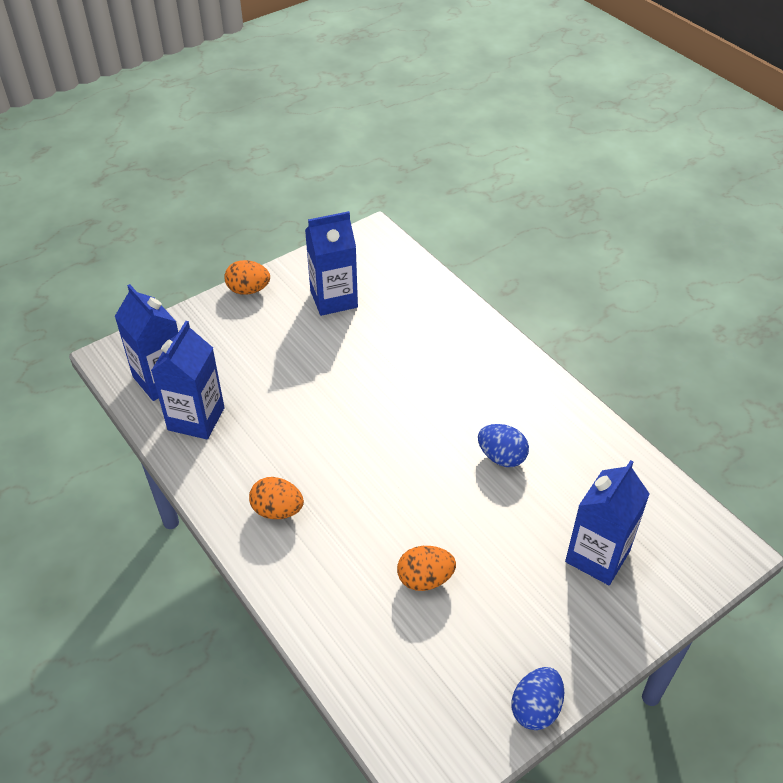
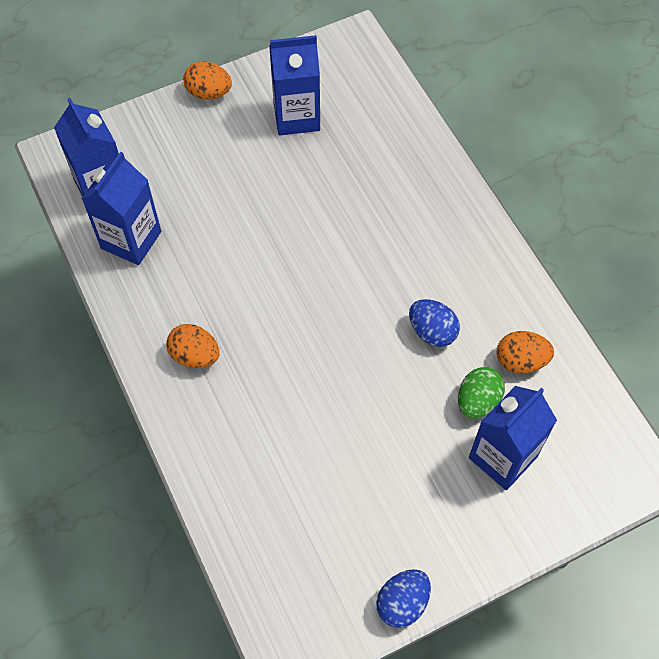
camera: 10 degrees right, 15 degrees up
(425, 579) = (325, 453): orange egg -> orange egg (520, 361)
(560, 510) = (477, 401): none -> green egg

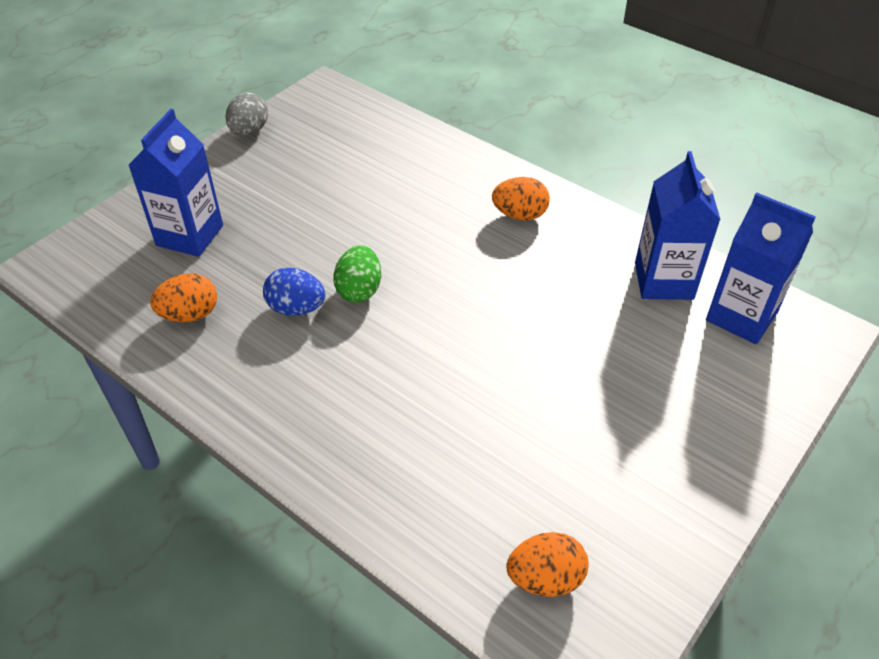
camera: 155 degrees right, 15 degrees down
(209, 93) = (734, 478): orange egg -> orange egg (545, 578)
(296, 116) = (595, 492): blue carton -> none
(402, 603) = (249, 131): blue egg -> grey egg
(477, 401) = (227, 268): green egg -> green egg (359, 290)

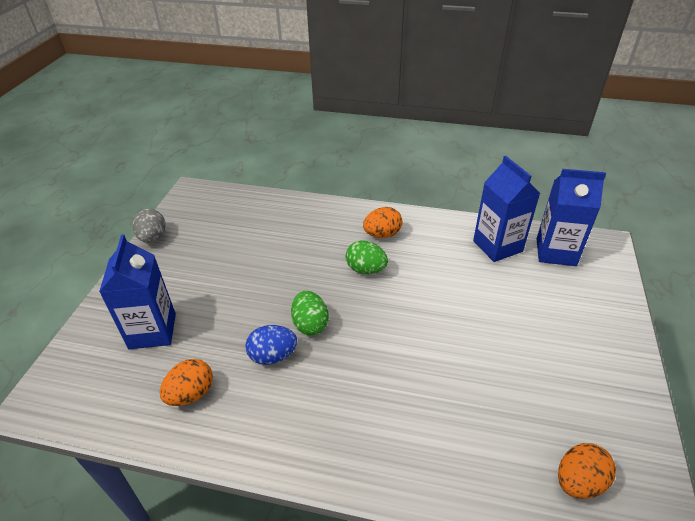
camera: 25 degrees left, 5 degrees down
(468, 251) = (366, 269): none -> green egg

